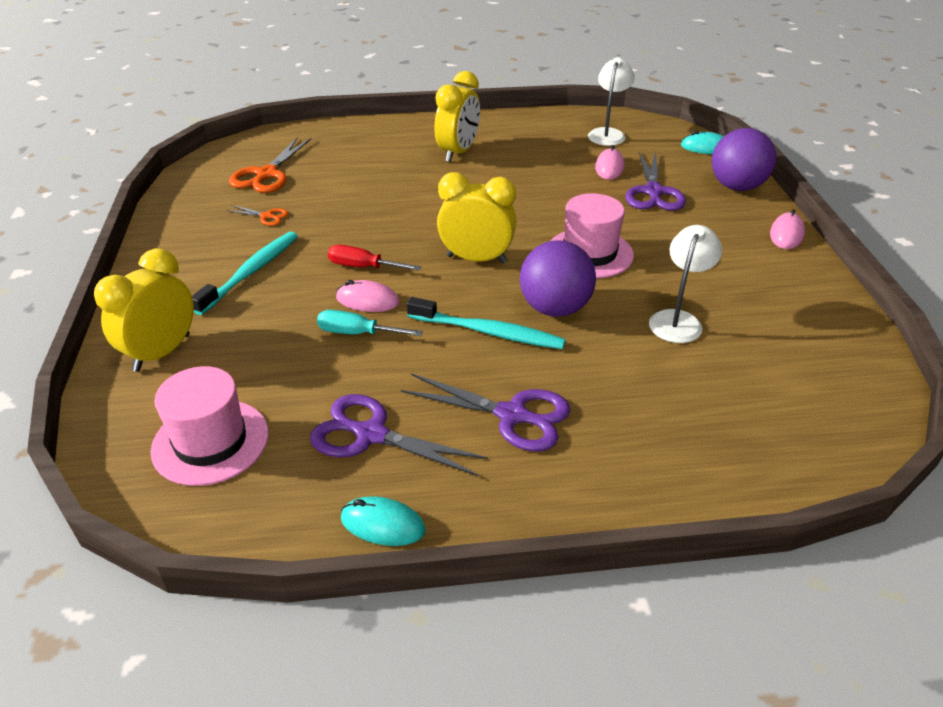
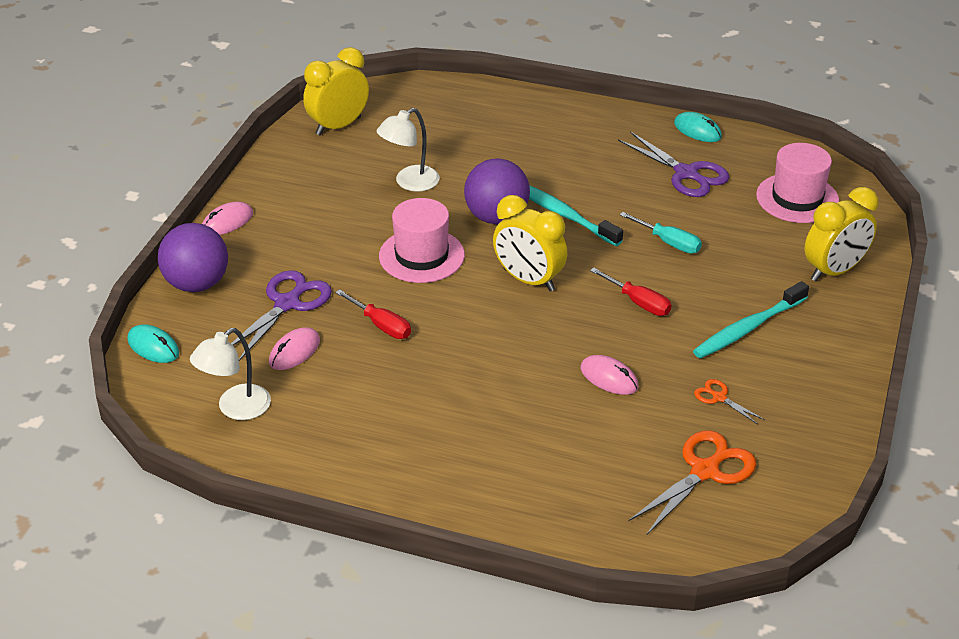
camera: 155 degrees left, 0 degrees up
(367, 300) = (648, 268): pink mouse -> pink mouse (609, 378)
(458, 152) = (447, 434): yellow clock -> yellow clock (338, 126)
(512, 415) = (585, 159): purple scissors -> none
(567, 197) = (381, 325): none -> red screwdriver

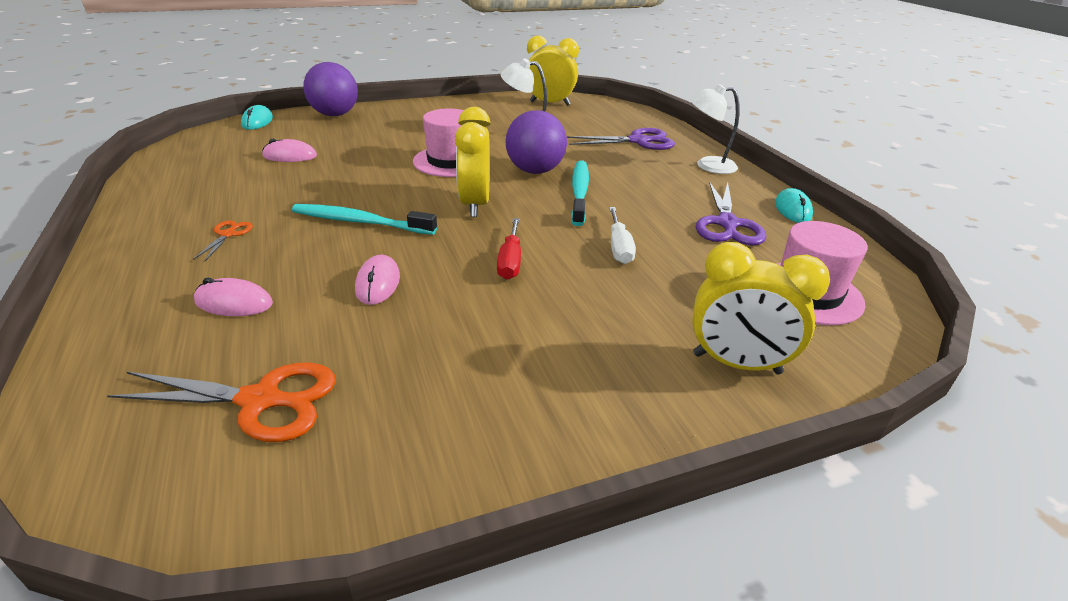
camera: 50 degrees right, 5 degrees down
(227, 222) = (408, 105): pink mouse -> pink mouse (234, 302)
(235, 408) = (208, 157): white lamp -> white lamp (707, 165)
(287, 303) = (343, 140): purple scissors -> purple scissors (638, 141)
(381, 325) = (350, 172): red screwdriver -> none
(668, 242) = (619, 247): turquoise screwdriver -> white screwdriver
(719, 397) = (409, 362): orange scissors -> orange scissors (228, 234)
(748, 328) = (552, 338): turquoise toothbrush -> turquoise toothbrush (360, 222)

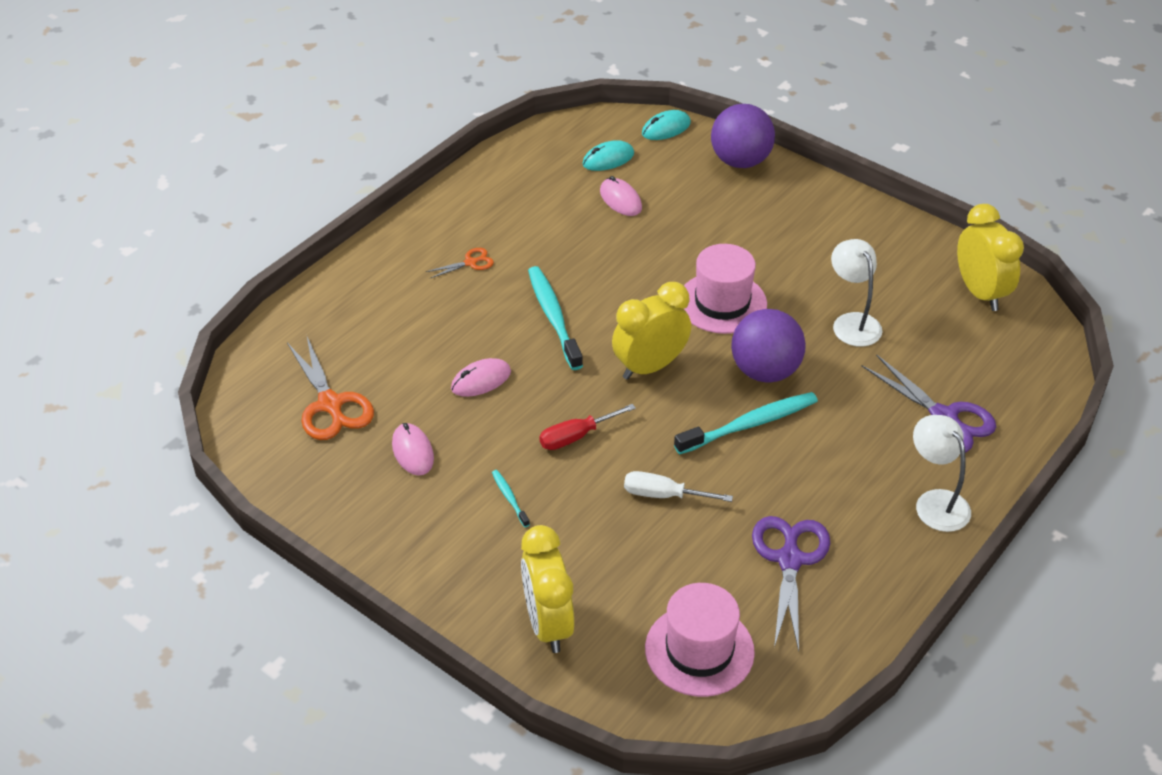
camera: 60 degrees right, 10 degrees up
(234, 302) = (400, 327): pink mouse -> pink mouse (413, 452)
(548, 324) = (509, 498): none -> turquoise toothbrush
(619, 247) = (664, 495): white screwdriver -> white screwdriver turned 45 degrees clockwise
(727, 224) = (789, 559): purple scissors -> purple scissors turned 120 degrees clockwise
(792, 209) = (883, 606): turquoise mouse -> turquoise mouse (608, 159)

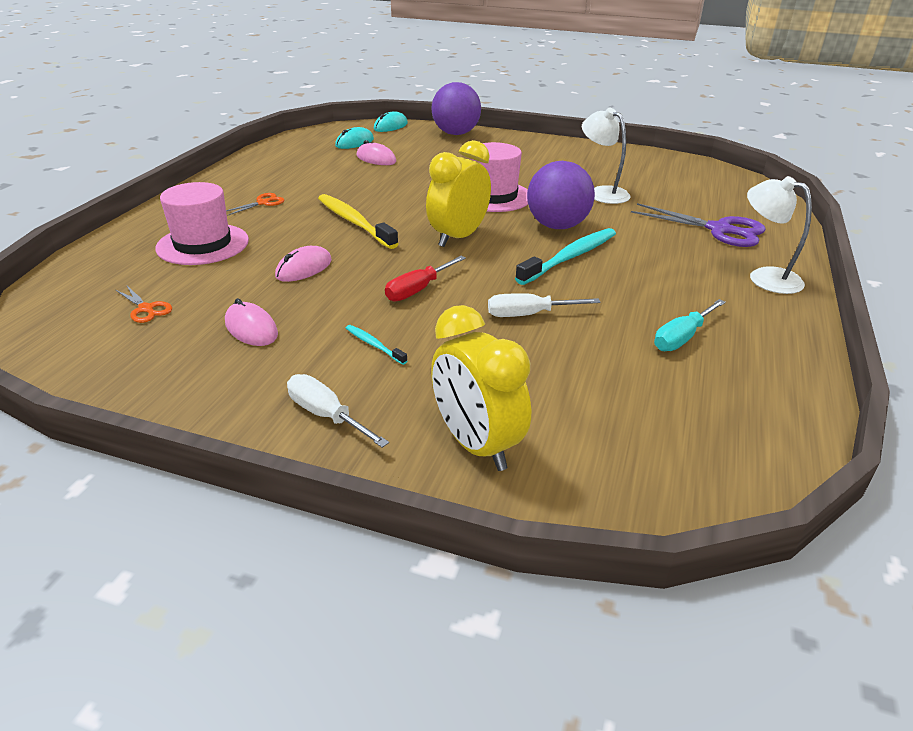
camera: 20 degrees left, 10 degrees down
(330, 405) = (146, 309): orange scissors -> orange scissors, size x0.50
(445, 565) = (326, 415): none -> white screwdriver
(553, 317) = (354, 222): turquoise toothbrush -> yellow toothbrush
(699, 650) = (658, 430): pink hat -> pink hat (203, 244)
(789, 559) = (682, 337): purple scissors -> turquoise screwdriver
(980, 293) = (678, 168): yellow clock -> none

